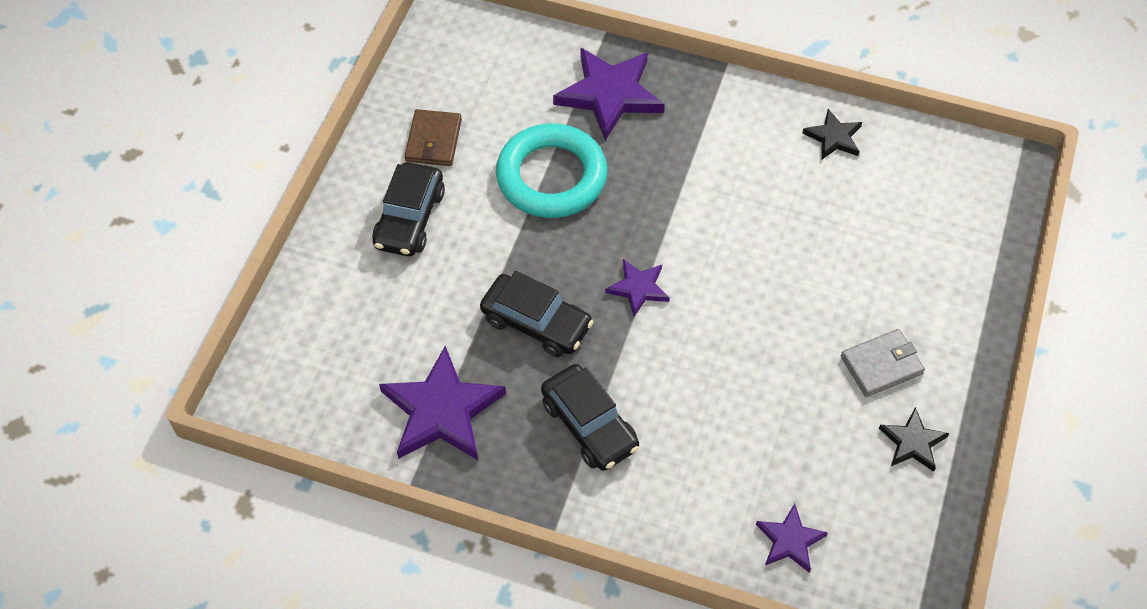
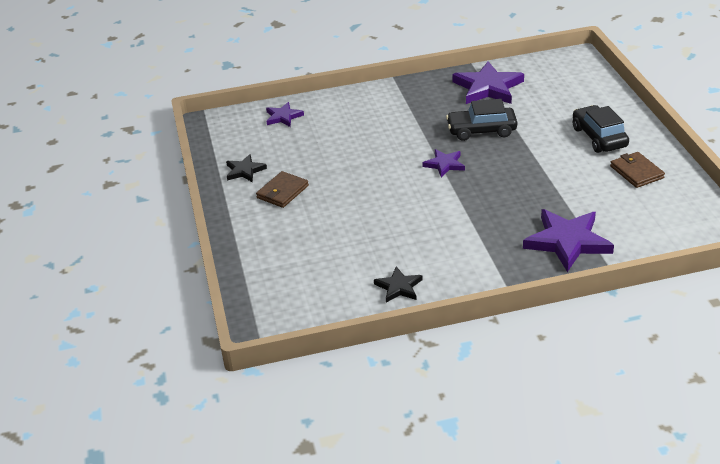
camera: 150 degrees right, 20 degrees down
(551, 177) = (549, 187): turquoise ring -> none
(589, 425) = (414, 111): black car -> none
(881, 365) = (282, 192): grey wallet -> brown wallet

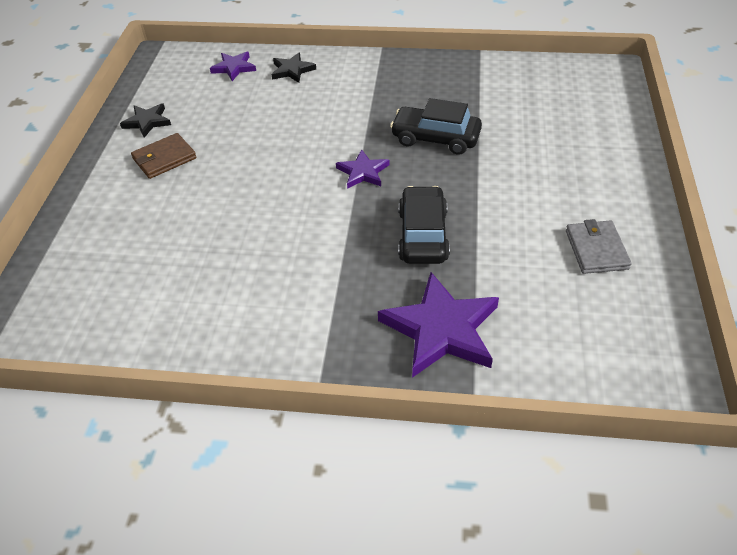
camera: 20 degrees right, 10 degrees up
(399, 287) = (192, 329): black star -> black star (292, 70)
(488, 87) = (479, 85): purple star -> none
(599, 137) = (575, 185): black car -> black car (423, 235)
(636, 172) = (596, 249): brown wallet -> grey wallet

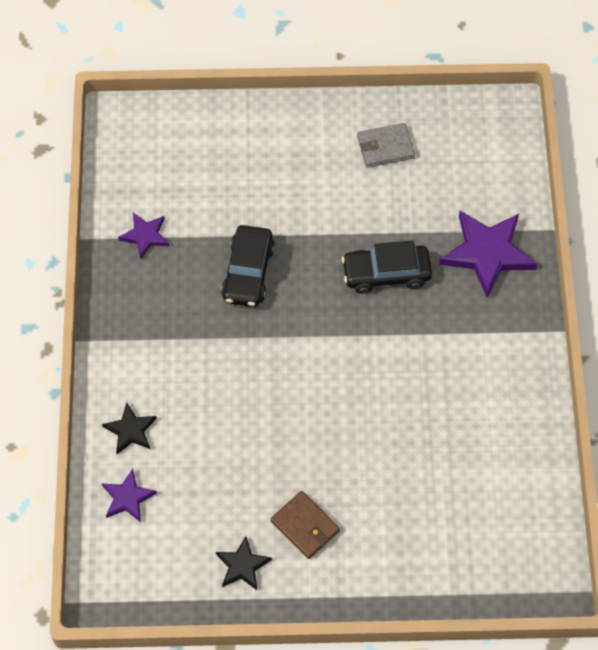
camera: 100 degrees left, 15 degrees up
(363, 172) = (306, 332): purple star -> purple star (145, 236)

